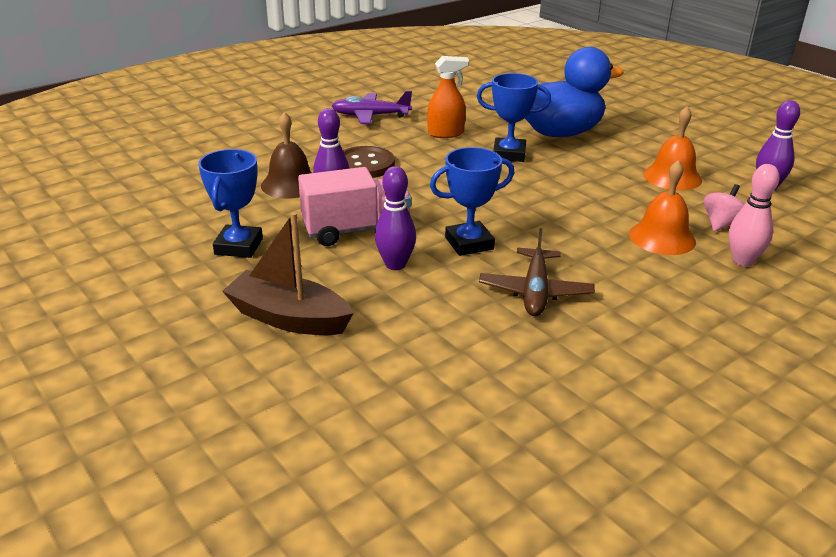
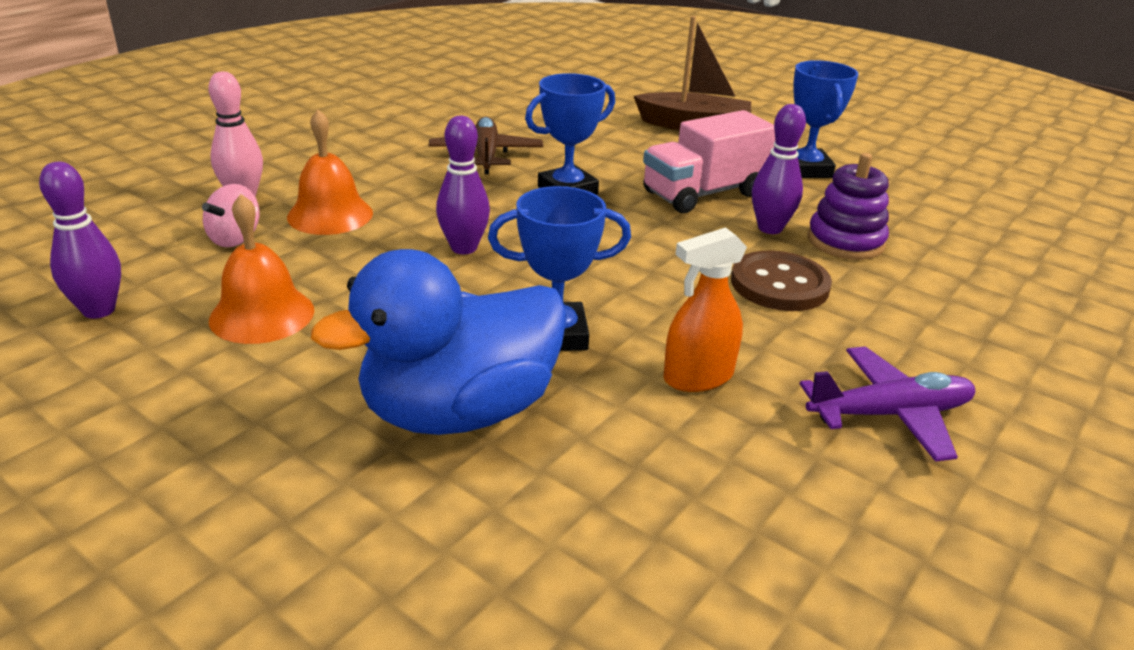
camera: 165 degrees right, 0 degrees up
(290, 184) = (845, 241): brown bell -> purple stacking toy
(395, 265) = (634, 166): purple bowling pin -> purple bowling pin (464, 248)

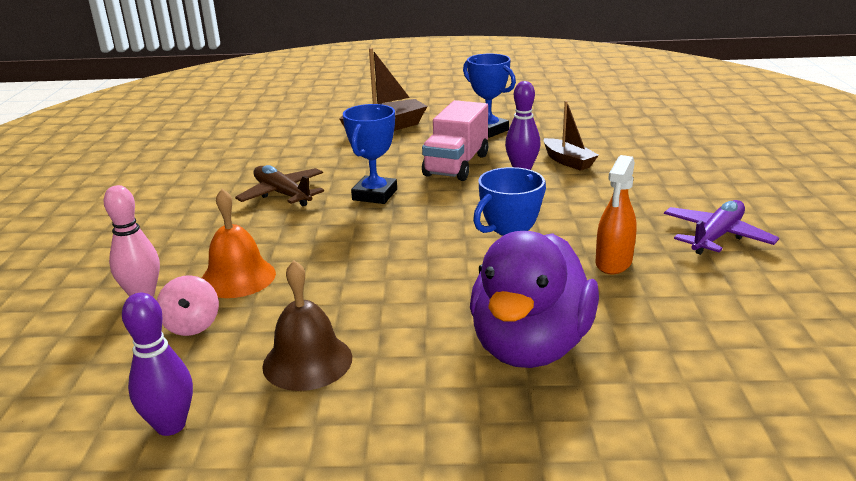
camera: 35 degrees left, 5 degrees down
(262, 315) = (307, 361): orange bell -> brown bell
(460, 411) = (530, 346): blue duck -> purple duck
(464, 248) = (370, 256): purple bowling pin -> none
(779, 284) = (574, 197): brown button -> none
(845, 241) = (568, 161): purple stacking toy -> brown boat

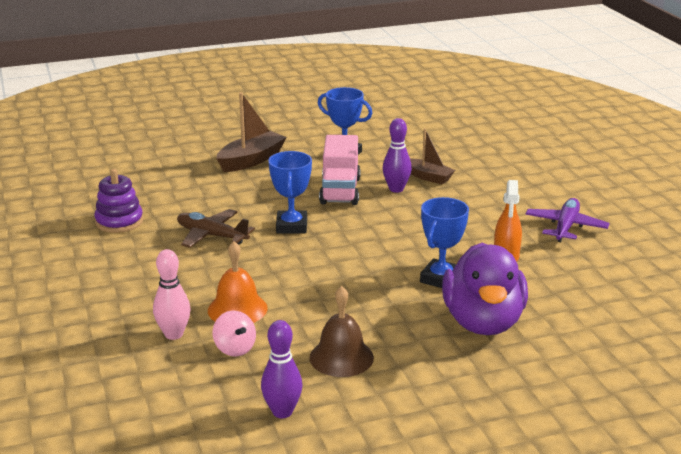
camera: 20 degrees left, 0 degrees up
(205, 170) = (119, 222): none -> purple stacking toy

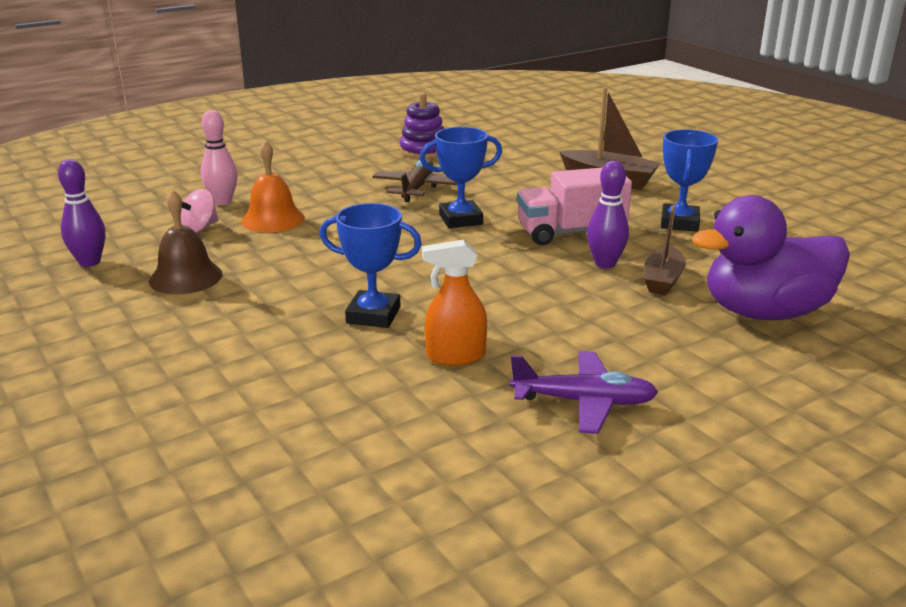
camera: 75 degrees right, 0 degrees up
(483, 322) = (271, 352): purple duck -> purple duck (764, 312)

